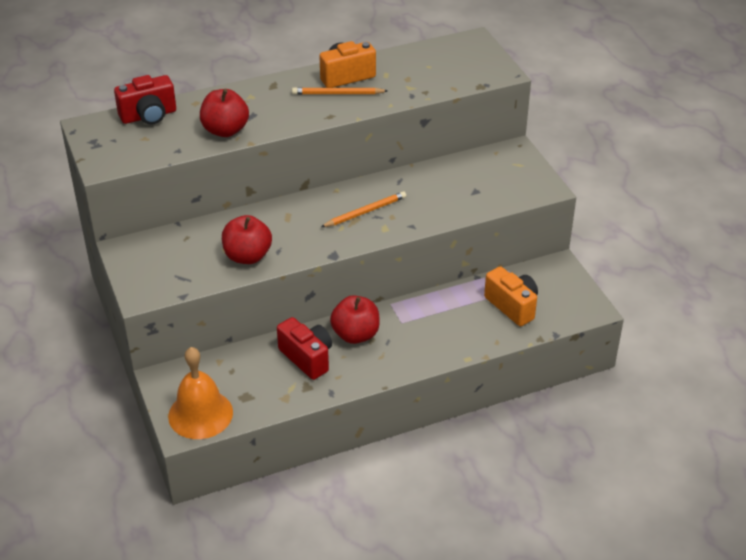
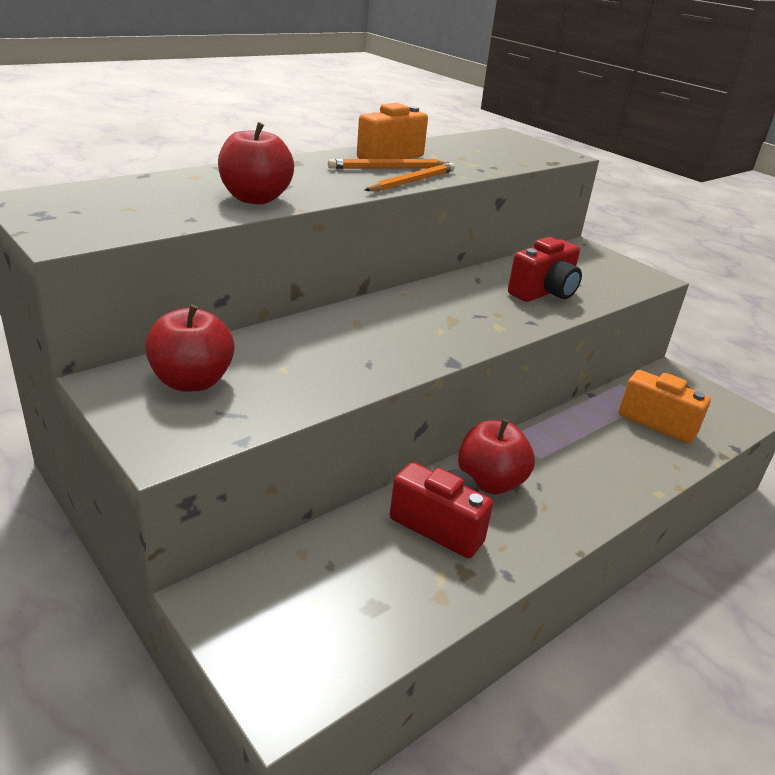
camera: 20 degrees left, 10 degrees down
(149, 116) = (127, 188): red camera -> red camera (544, 292)
(200, 414) = (307, 656): orange bell -> none
(247, 256) = (325, 374): red apple -> red apple (192, 381)
(365, 212) = (460, 312): orange pencil -> orange pencil (412, 182)

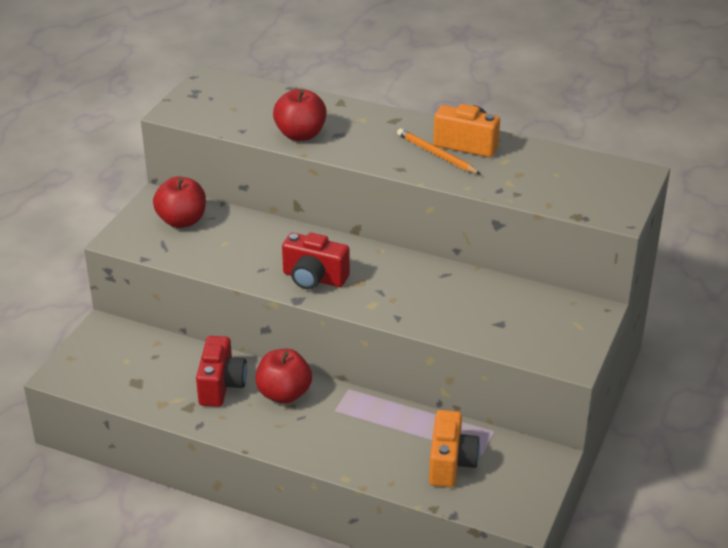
camera: 65 degrees right, 5 degrees up
(412, 182) = (419, 172): orange pencil -> none
(544, 292) = (460, 311): red camera -> red camera (314, 278)

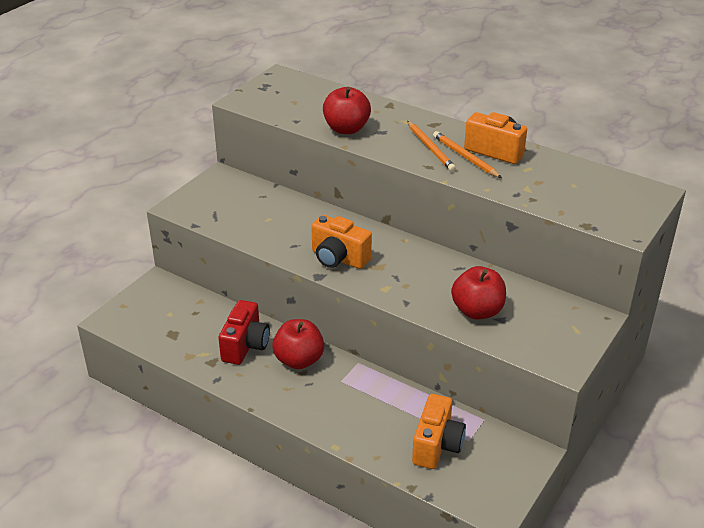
camera: 10 degrees right, 0 degrees up
(182, 221) = (236, 196): red apple -> red apple (477, 311)
(314, 278) = (338, 258): red camera -> orange camera
(397, 148) = (430, 148): none -> orange pencil

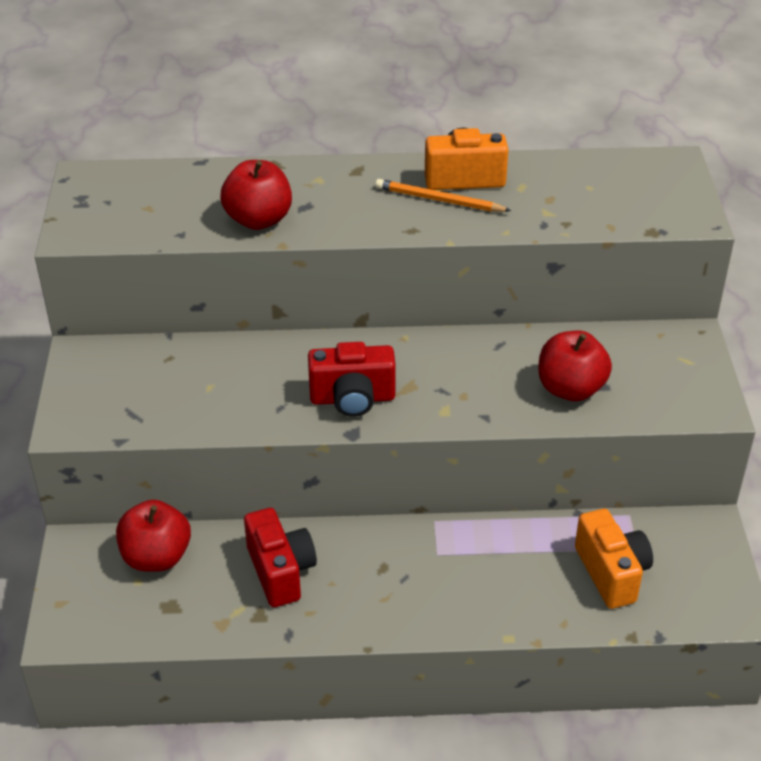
camera: 35 degrees left, 5 degrees up
(299, 360) = (364, 555): red apple -> red apple (156, 557)
(338, 258) = (352, 398): orange camera -> red camera
(430, 148) = (387, 205): orange pencil -> none

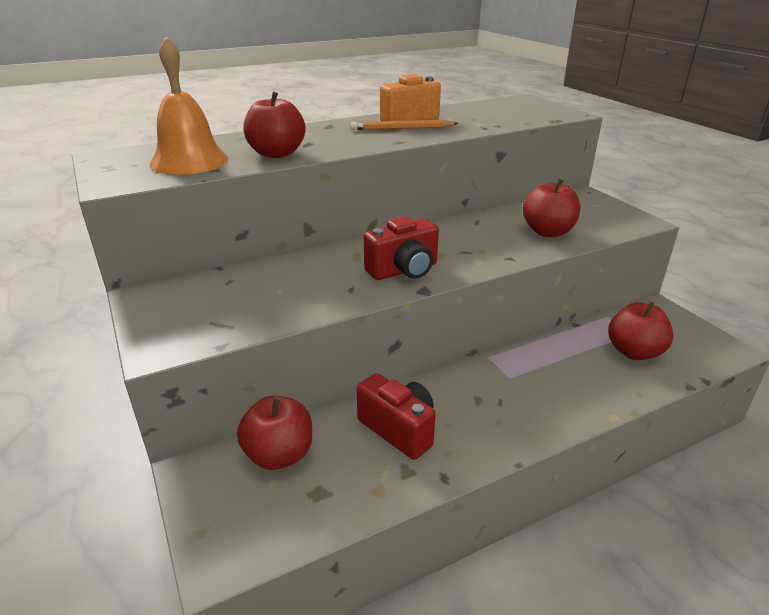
camera: 25 degrees left, 10 degrees down
(163, 210) = (189, 161): none -> orange bell
(611, 573) = (634, 352): orange camera -> red apple

